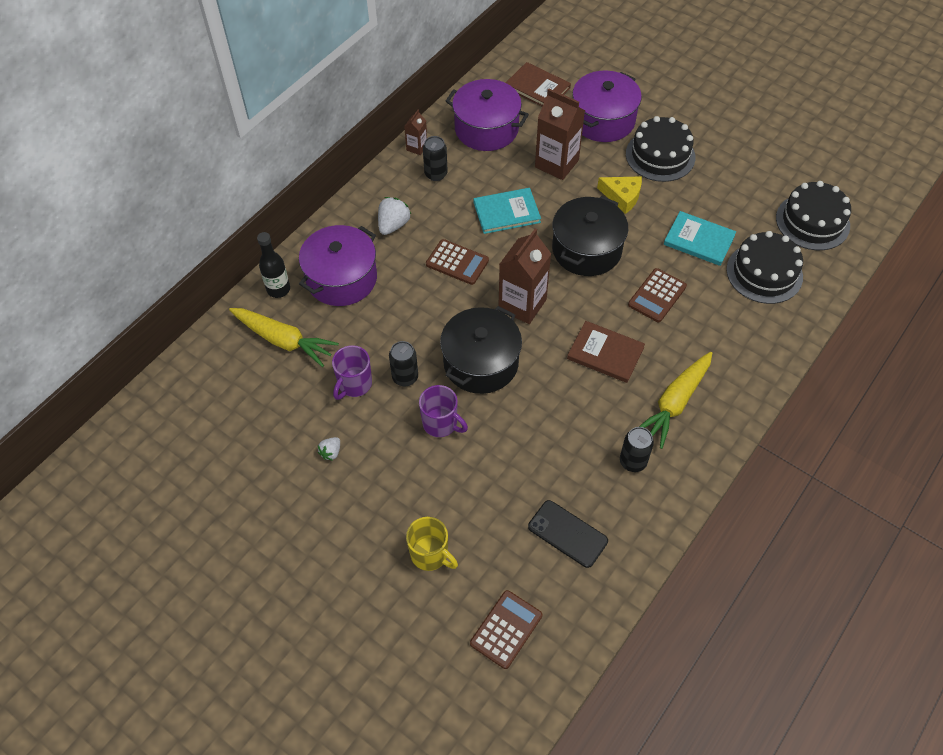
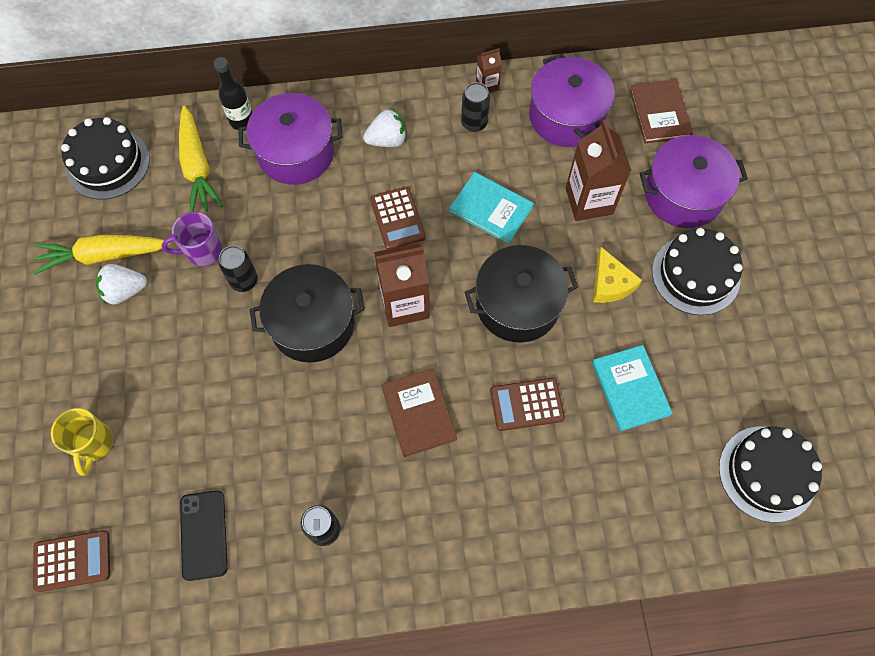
camera: 45 degrees right, 10 degrees up
(331, 452) = (125, 291): white strawberry -> white strawberry, size x1.72
(441, 424) = (223, 345): purple mug -> none
(675, 402) = (422, 515): yellow carrot -> yellow carrot (104, 255)
(764, 273) = (653, 477): black cake -> black cake (108, 163)

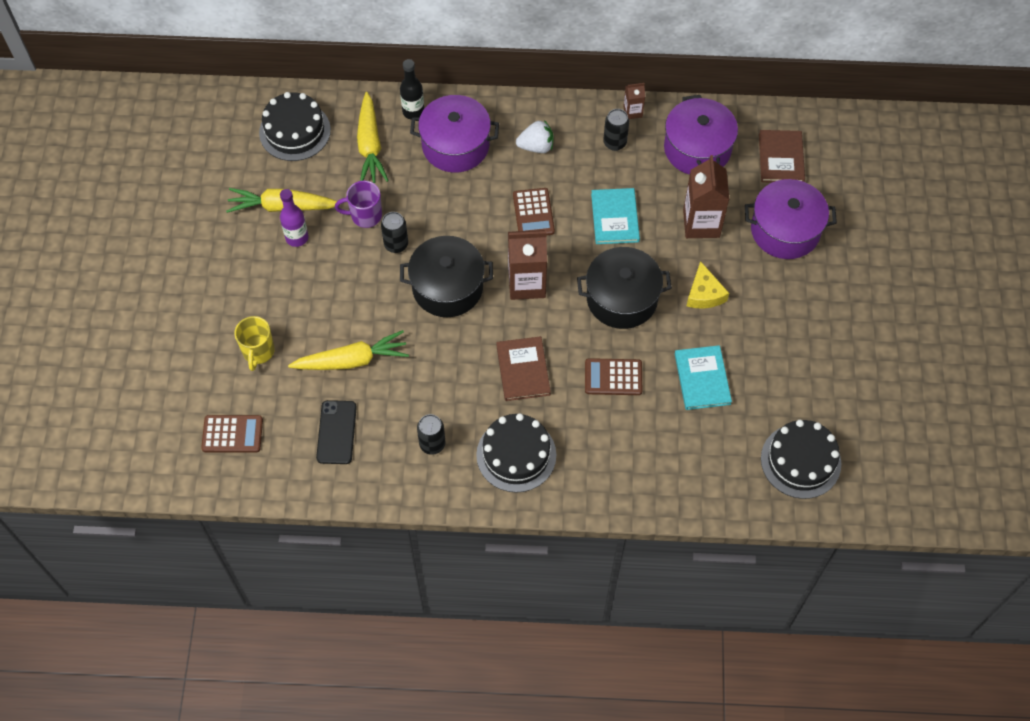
camera: 10 degrees right, 5 degrees down
(125, 291) = (297, 238): white strawberry -> purple bottle
(210, 436) = (351, 360): none -> yellow carrot
(491, 209) = (615, 217): turquoise book -> turquoise book turned 45 degrees clockwise
(695, 275) = (779, 298): black cake -> black cake (516, 455)

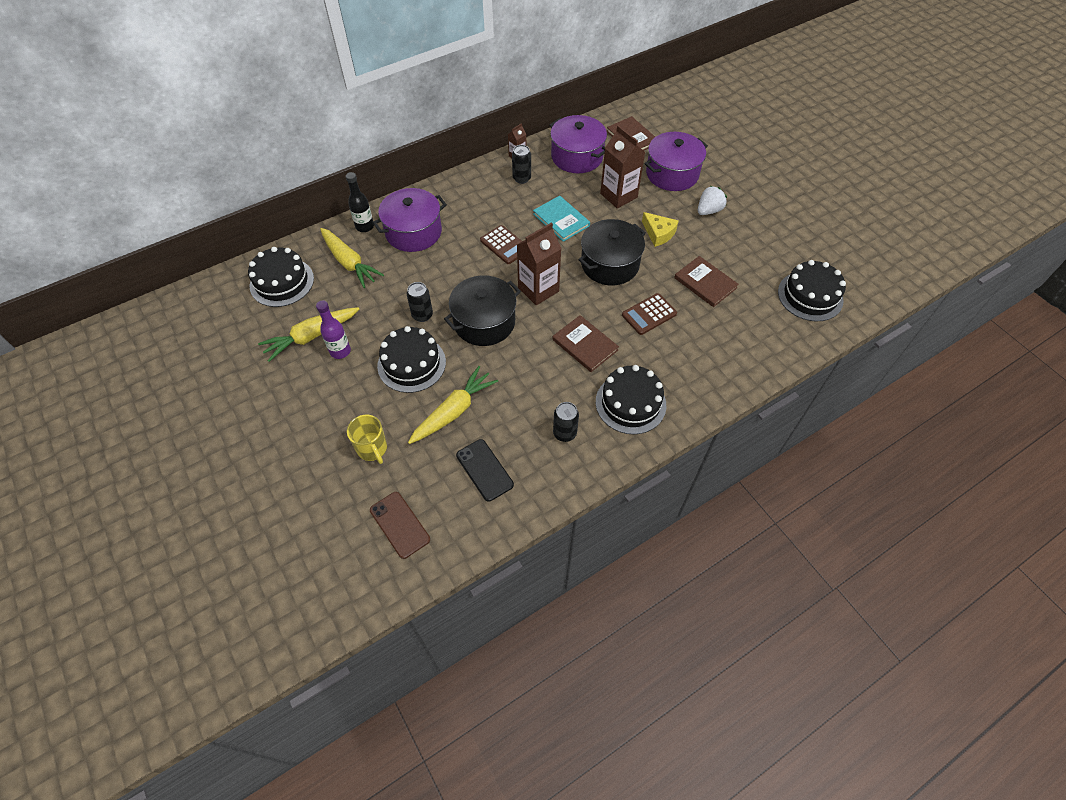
camera: 35 degrees left, 5 degrees down
(232, 434) = (399, 525): brown calculator -> brown phone
(350, 290) = (411, 364): none -> black cake
(365, 215) = (382, 309): purple mug -> none
(536, 146) = (471, 205): white strawberry -> white strawberry (709, 210)
(702, 379) = (705, 283): turquoise book -> brown book

